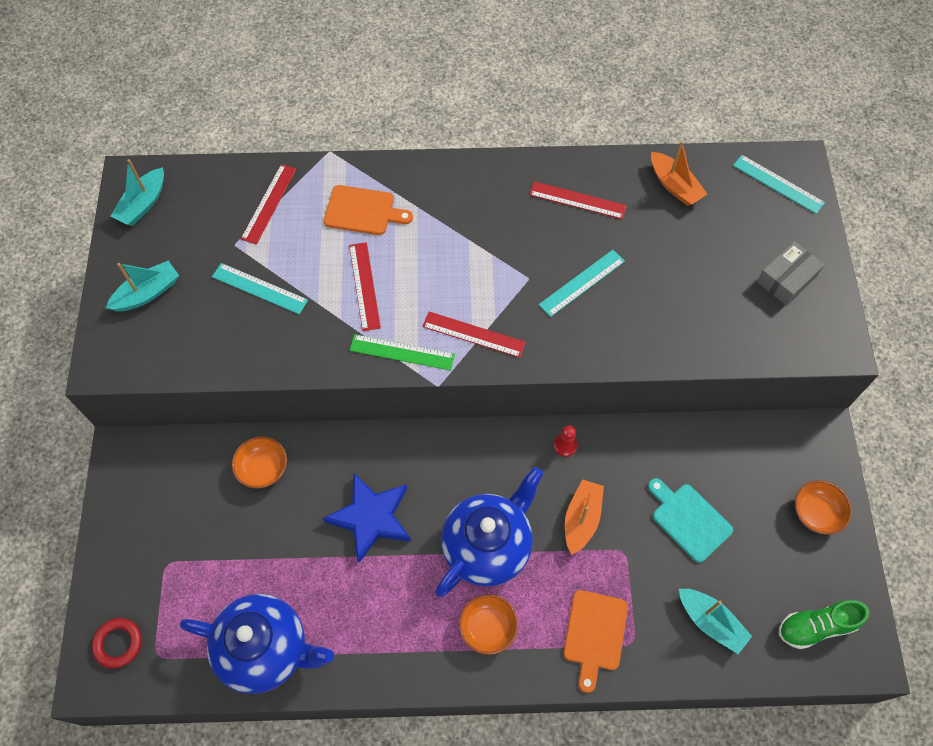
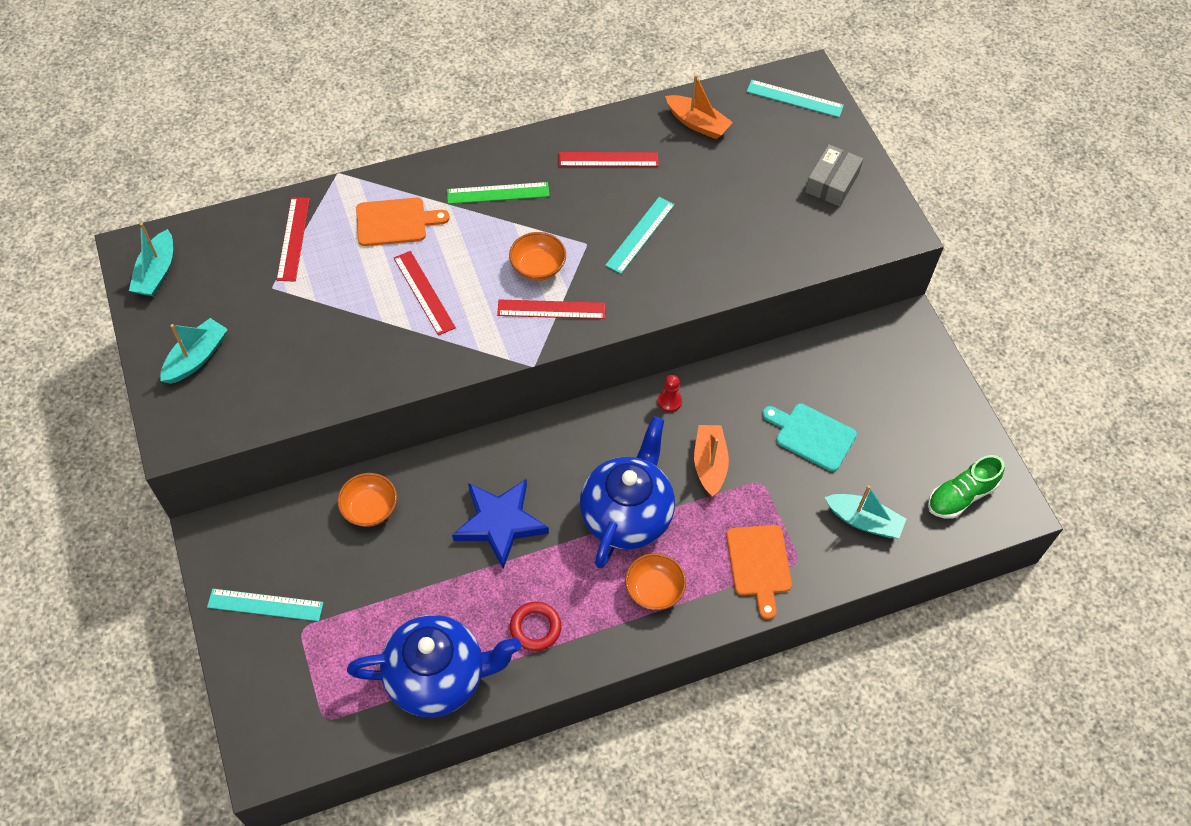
camera: 20 degrees left, 5 degrees down
(118, 643) = (279, 720): red ring -> red ring (535, 628)
(259, 288) = (315, 322): turquoise ruler -> turquoise ruler (265, 605)
(402, 352) = (486, 344): green ruler -> green ruler (498, 193)
(816, 513) = (927, 396): orange bowl -> orange bowl (538, 267)

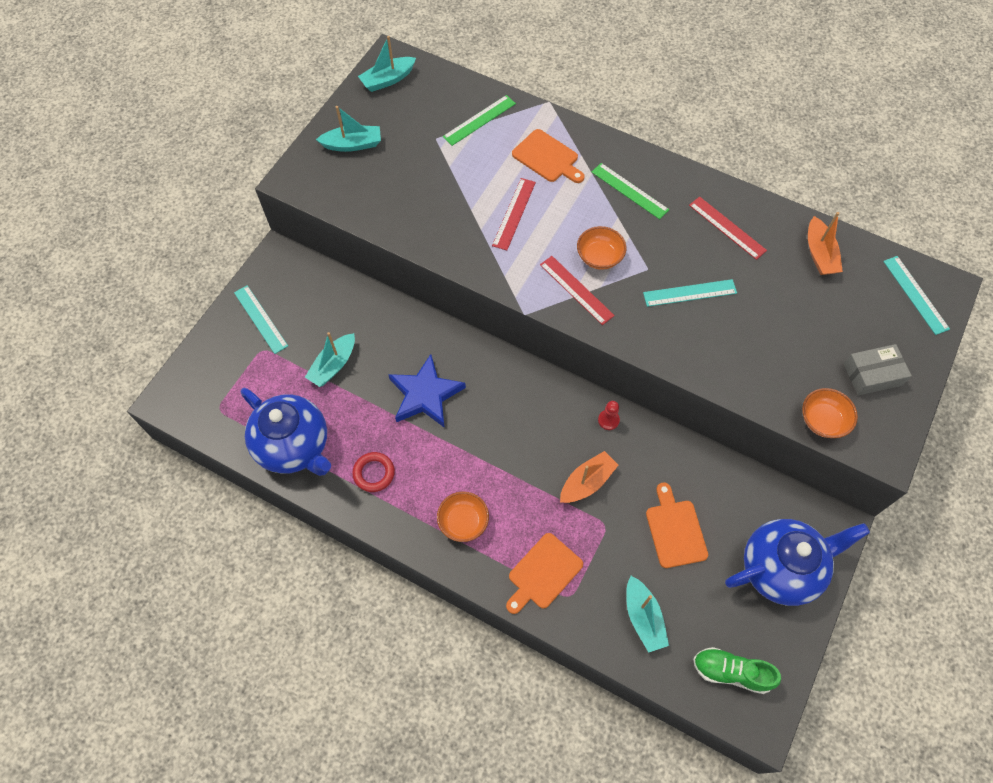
camera: 50 degrees right, 5 degrees up
(293, 239) = (479, 120): red ruler -> green ruler
(370, 508) = (369, 318): orange bowl -> orange bowl (822, 420)
(387, 577) = (333, 365): none -> turquoise boat
(627, 515) = (500, 462): blue teapot -> blue teapot (780, 568)
(812, 436) = (675, 530): turquoise cutting board -> orange cutting board

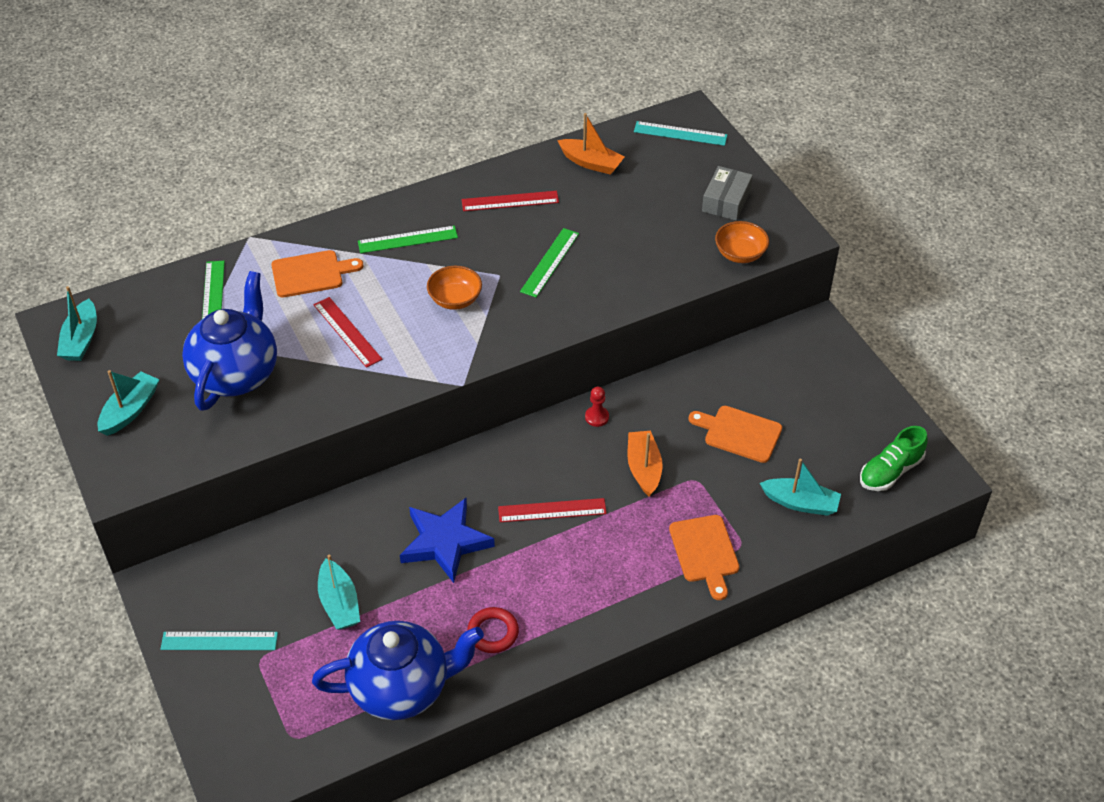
camera: 55 degrees left, 15 degrees down
(463, 522) = (605, 586): orange bowl -> none
(576, 290) = (473, 334): red ruler -> red ruler (552, 510)
(689, 293) = (550, 262): turquoise ruler -> green ruler
(780, 568) = (827, 384): blue teapot -> blue teapot (236, 374)

